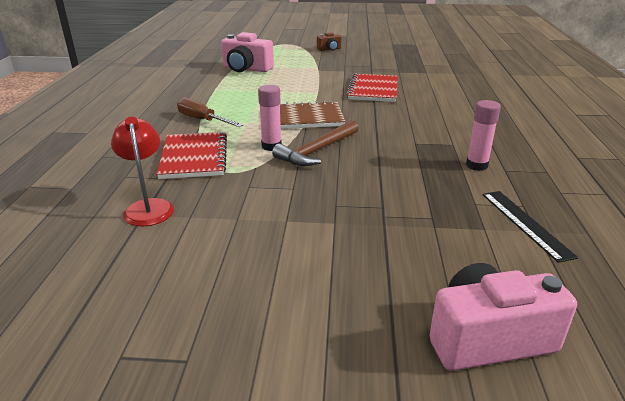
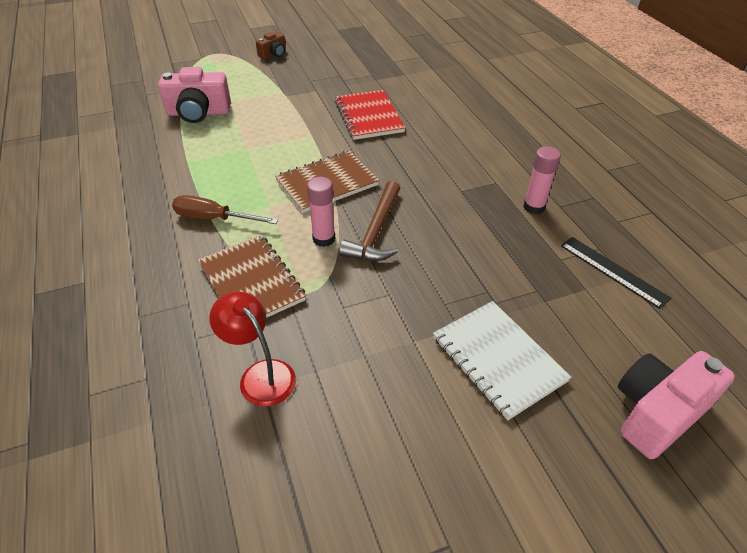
camera: 25 degrees left, 15 degrees up
(194, 157) = (251, 282): red notebook -> brown notebook
(351, 252) = (498, 359): none -> white notebook

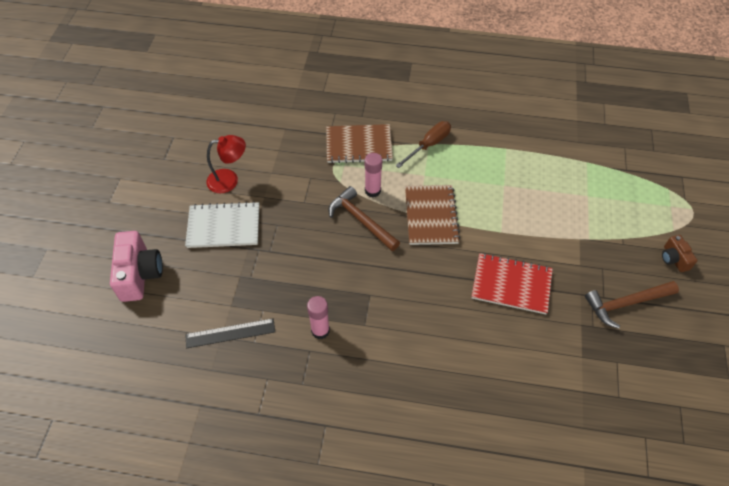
camera: 120 degrees right, 10 degrees up
(198, 113) = (575, 171): pink camera -> none
(260, 374) = (293, 129): red lamp -> red lamp (229, 180)
(337, 66) = (626, 303): none -> brown hammer

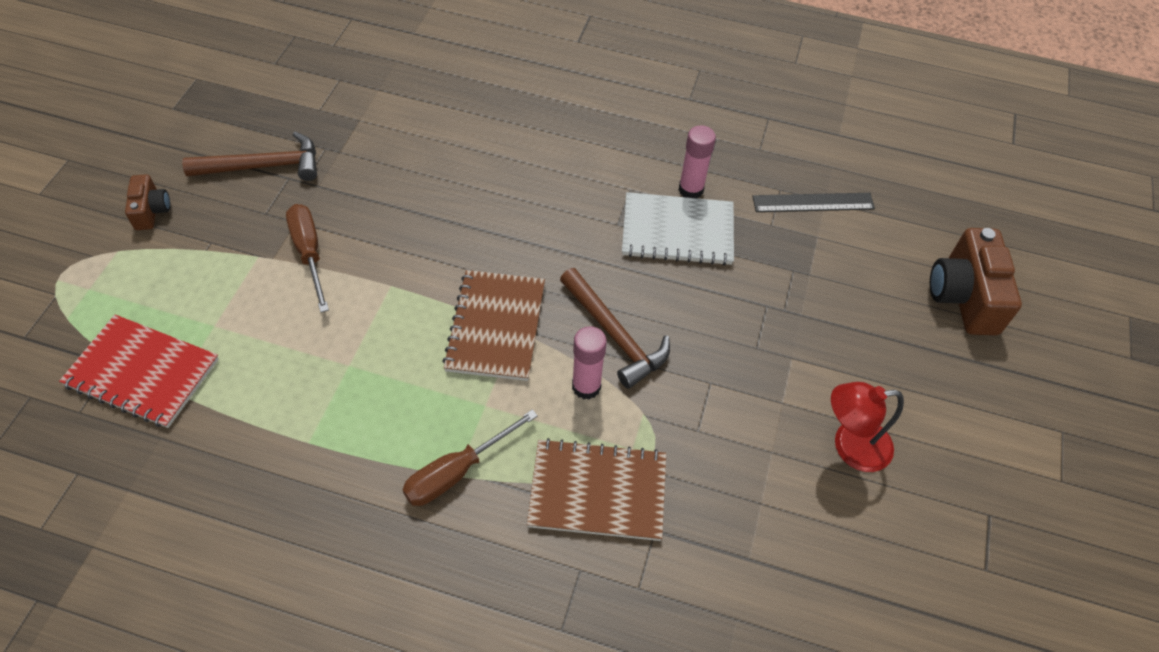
camera: 175 degrees left, 0 degrees up
(139, 274) = (964, 297): pink camera -> brown camera
(224, 226) = (846, 356): white notebook -> white notebook (677, 231)
(511, 285) = (410, 209): red notebook -> red notebook (142, 372)
(559, 245) = (309, 253): none -> brown screwdriver

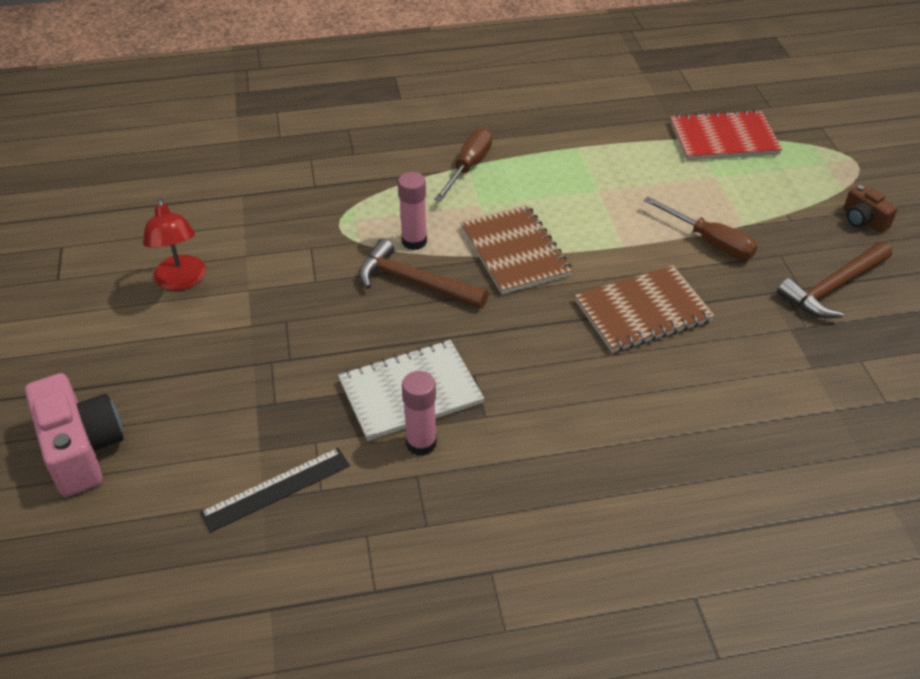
camera: 155 degrees right, 10 degrees down
(597, 491) = (366, 190): brown notebook -> brown notebook (642, 311)
(850, 446) = (181, 281): red lamp -> red lamp turned 105 degrees clockwise
(964, 297) = (82, 449): brown camera -> pink camera

